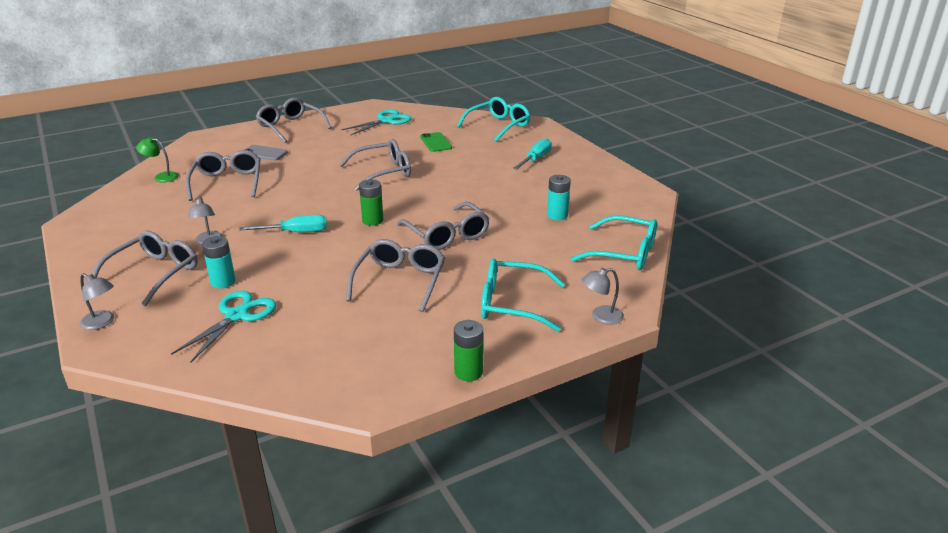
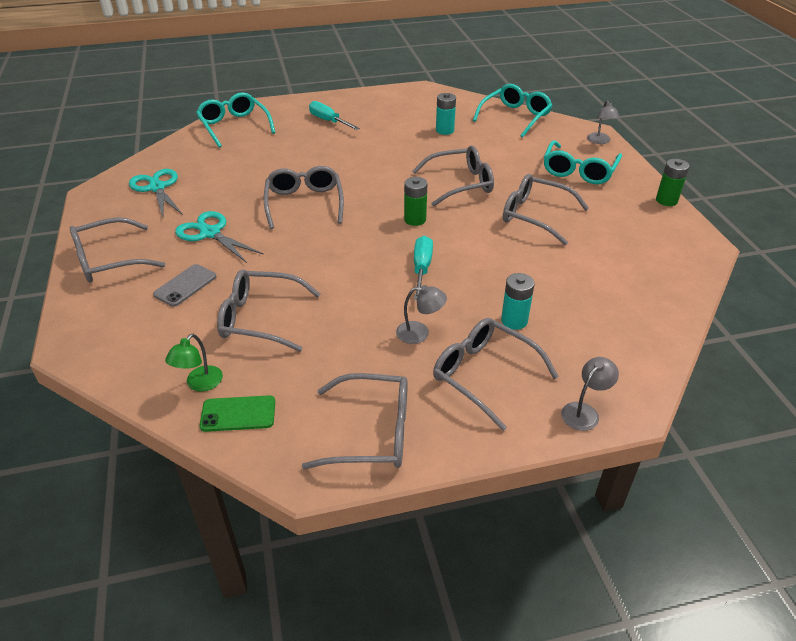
camera: 75 degrees left, 10 degrees up
(103, 237) = (372, 432): none -> grey glasses
(237, 316) = (581, 311): turquoise scissors -> turquoise scissors (210, 233)
(436, 142) = (249, 164): green phone -> green phone (238, 414)

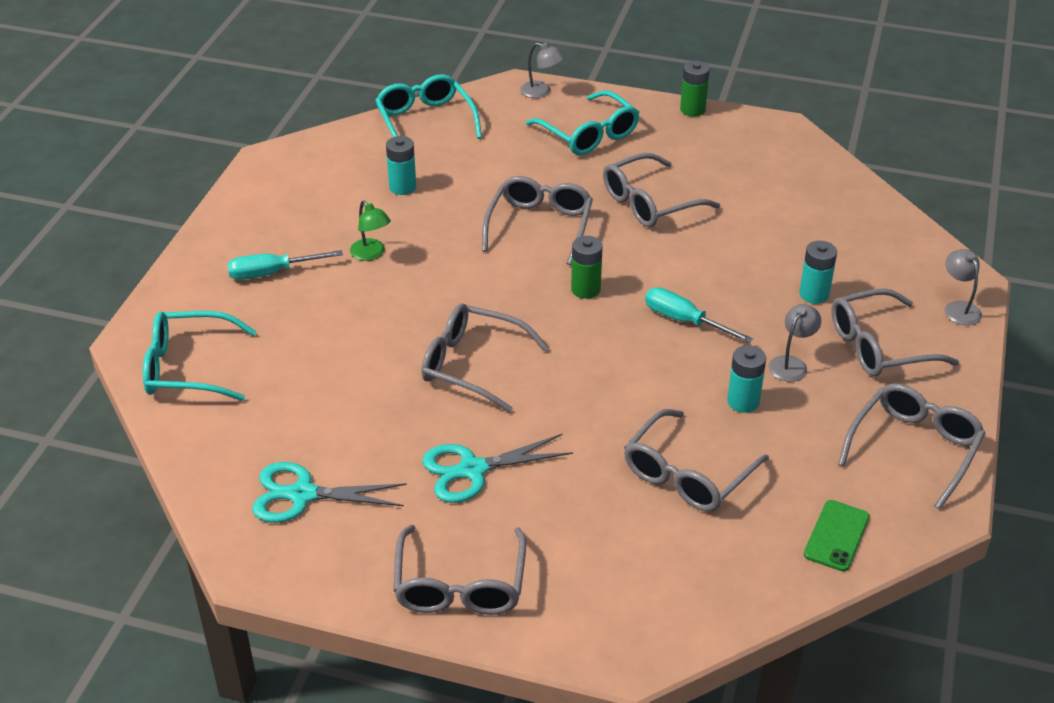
camera: 60 degrees left, 0 degrees up
(185, 285) = (575, 522): grey phone -> none
(200, 384) = (771, 554): green lamp -> green lamp (371, 254)
(356, 321) = (743, 401): none -> turquoise battery

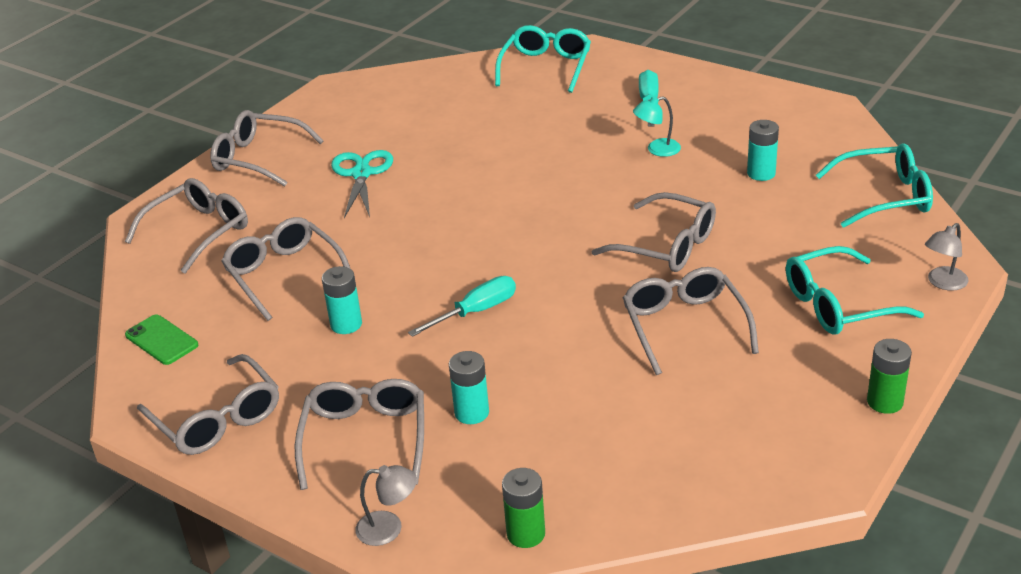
camera: 110 degrees right, 5 degrees down
(302, 495) = (385, 105): turquoise scissors -> none
(371, 254) = (657, 149): green lamp -> turquoise lamp
(472, 365) = (480, 185): grey glasses -> grey glasses (199, 231)
(585, 289) = (553, 259): green battery -> green battery (526, 534)
(791, 363) = (377, 368): grey lamp -> none

